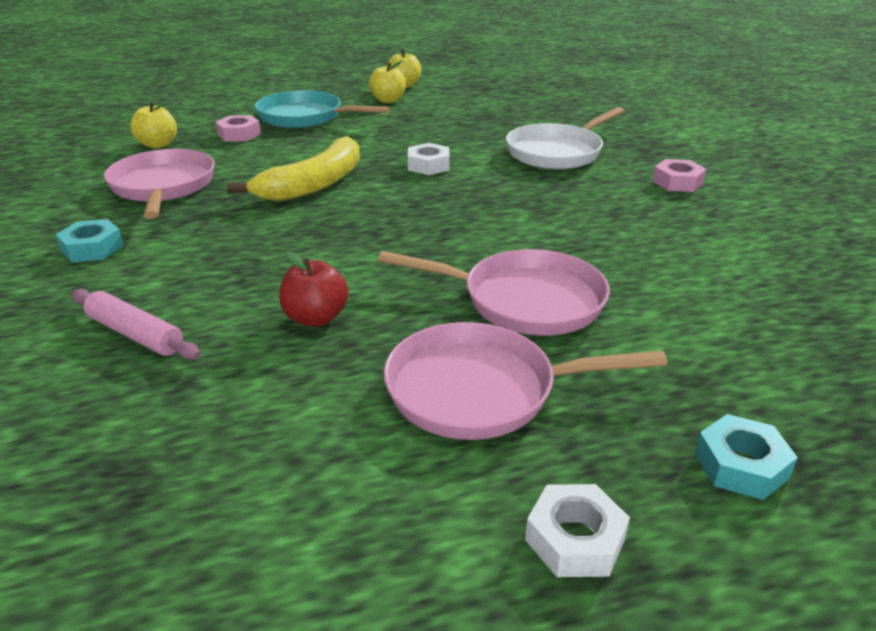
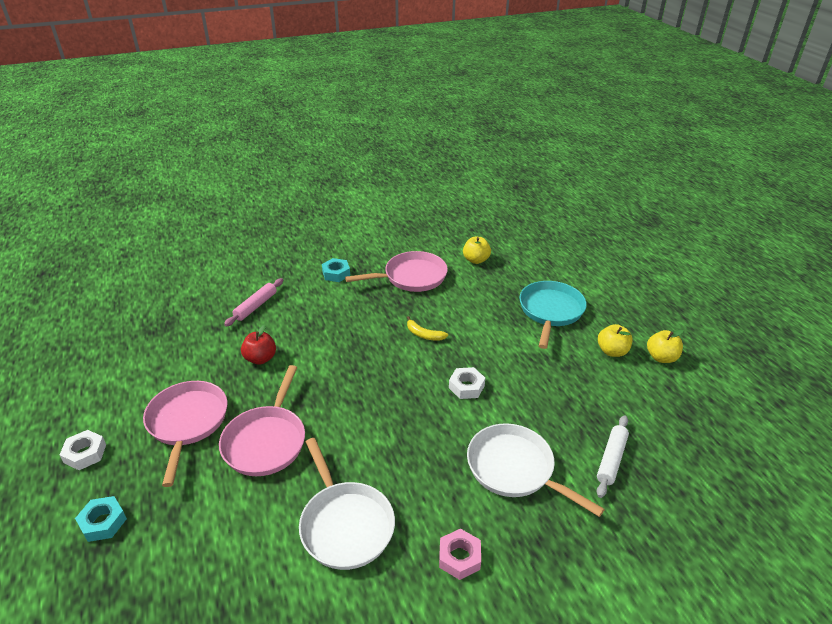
camera: 85 degrees right, 5 degrees up
(239, 134) = (504, 287): pink nut -> none
(314, 184) = (424, 334): yellow banana -> yellow banana, size x0.47
(540, 116) = (611, 459): none -> white rolling pin
(659, 239) = (345, 524): none -> white pan

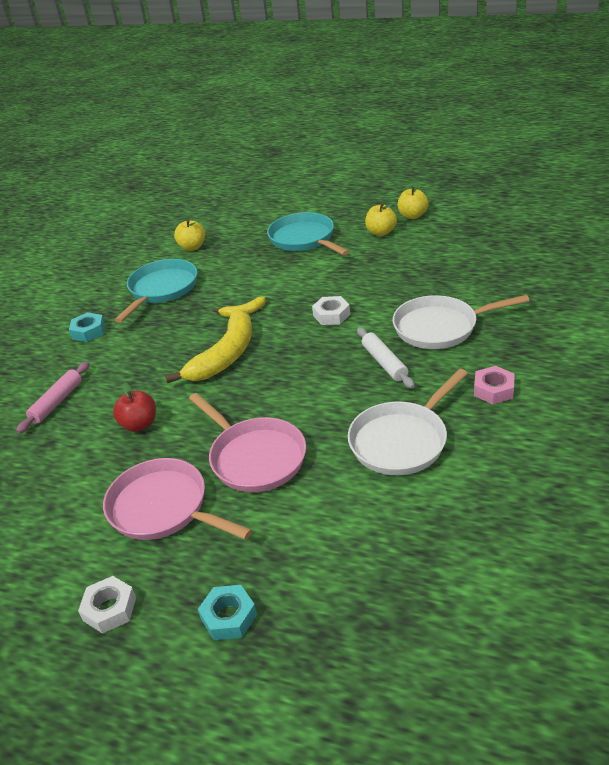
camera: 45 degrees left, 0 degrees up
(256, 306) = (57, 402): pink rolling pin -> pink rolling pin turned 45 degrees clockwise
(345, 524) = (402, 440): white pan -> white pan turned 120 degrees clockwise
(364, 356) = (224, 356): none -> yellow banana
(411, 277) = (161, 290): pink pan -> turquoise pan
(611, 459) = (478, 280): white rolling pin -> white rolling pin (384, 363)

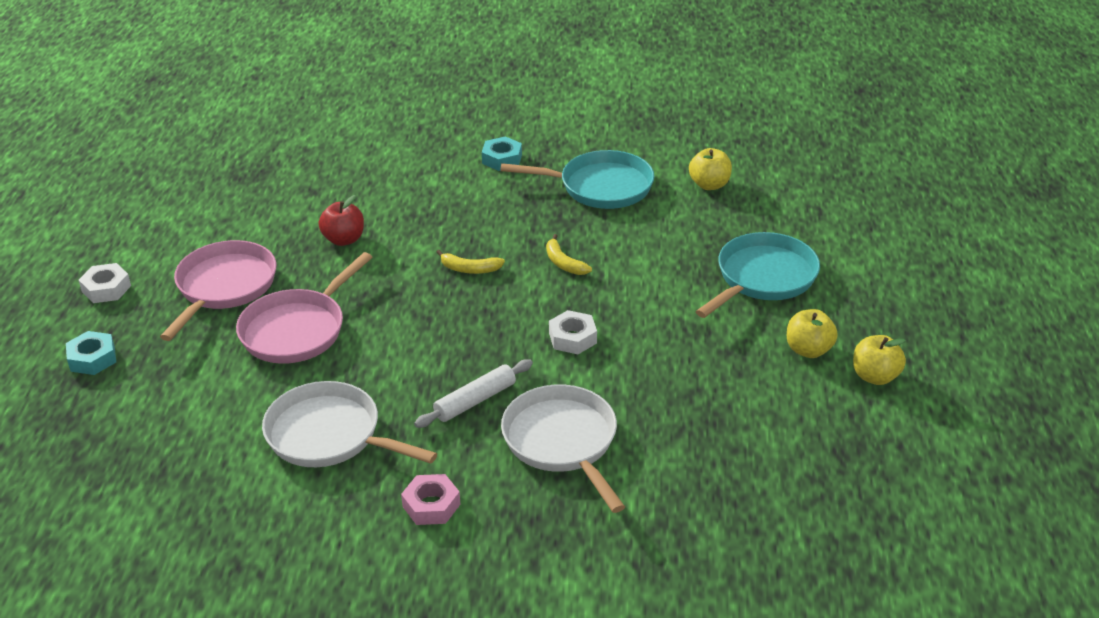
camera: 70 degrees right, 0 degrees up
(57, 402) = (375, 176): pink rolling pin -> none
(224, 356) = (469, 269): yellow banana -> yellow banana, size x0.47

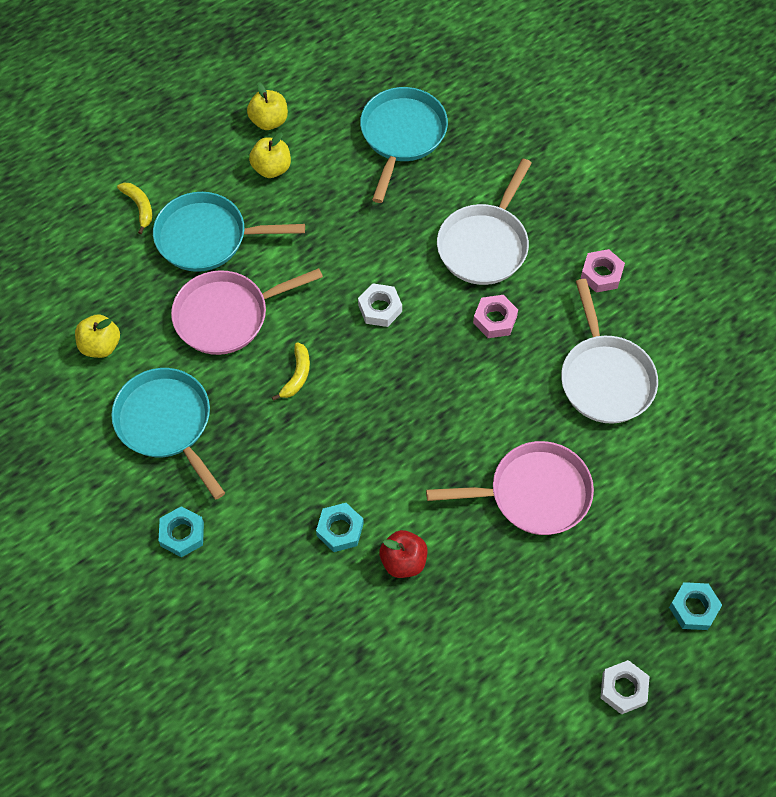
camera: 130 degrees left, 25 degrees up
(224, 287) = (539, 596): pink pan -> pink pan (227, 315)
(408, 223) = (340, 530): none -> turquoise nut
(469, 269) = (360, 434): yellow banana -> yellow banana (139, 207)
(475, 401) = (495, 320): white rolling pin -> pink nut
(764, 459) = (401, 136): none -> turquoise pan

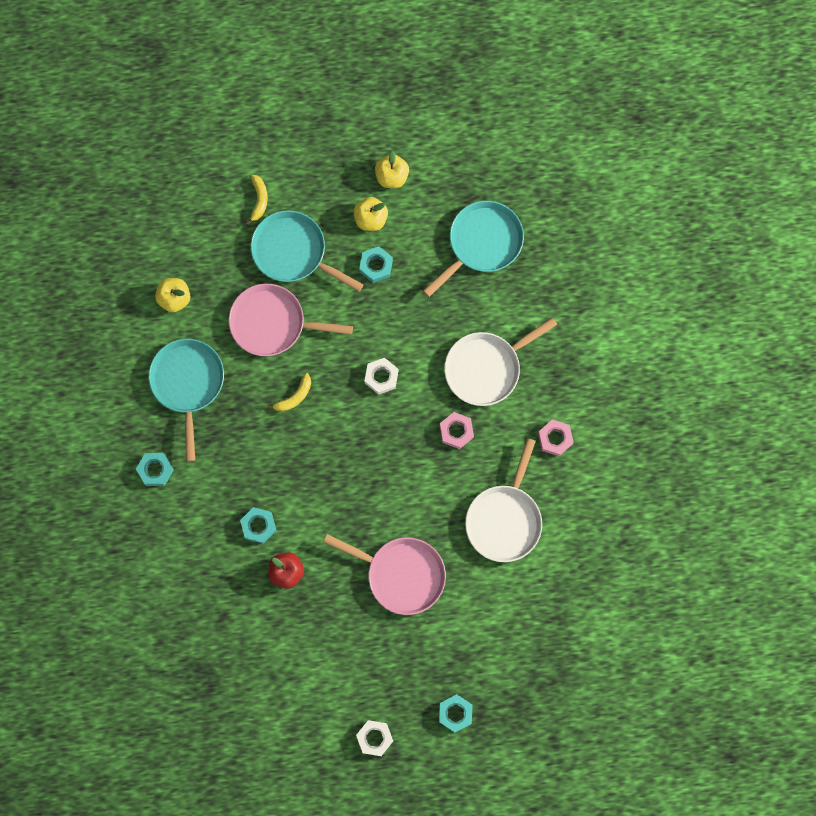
camera: 30 degrees right, 15 degrees up
(305, 208) = (376, 266): none -> turquoise nut

